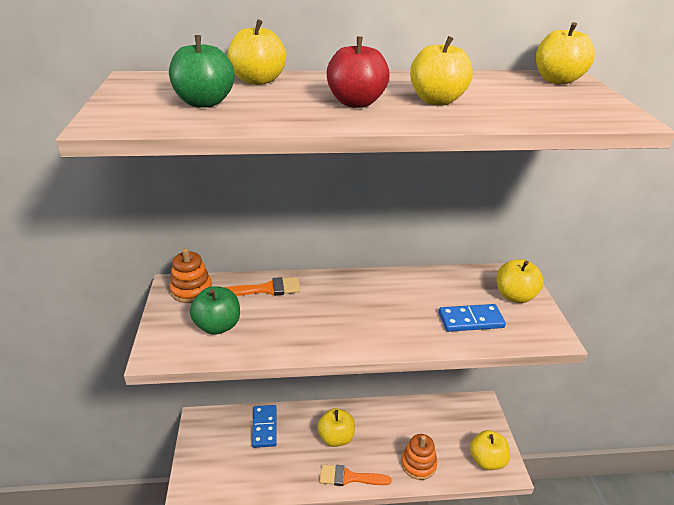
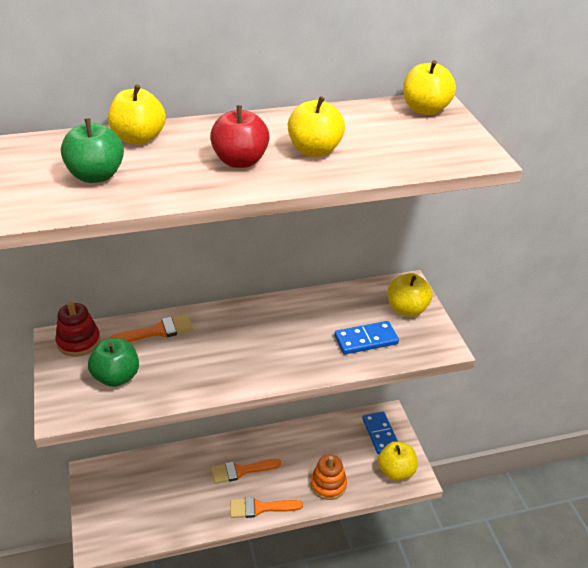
camera: 10 degrees left, 5 degrees up
(191, 290) = (78, 341): orange stacking toy -> red stacking toy
(264, 427) = (163, 471): blue domino -> blue domino (380, 434)
(336, 438) = (241, 471): yellow apple -> orange brush

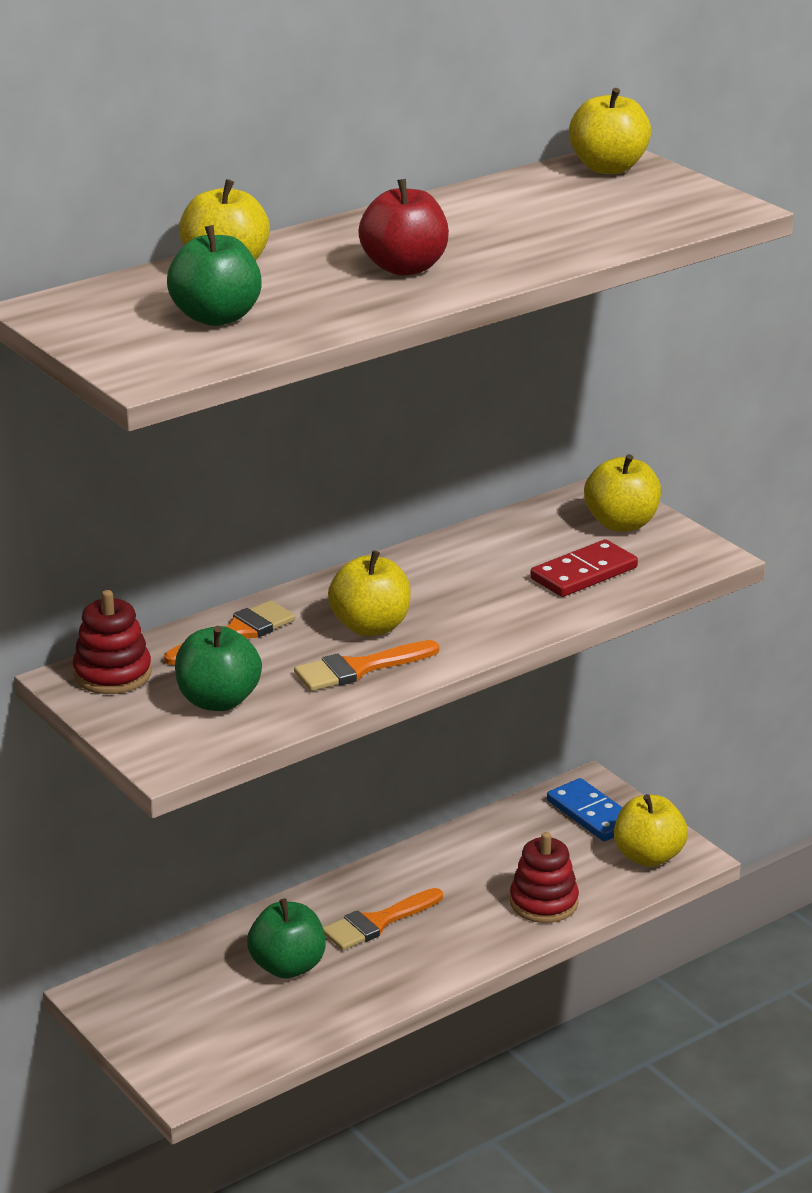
camera: 20 degrees left, 10 degrees down
(184, 485) = (287, 967): none -> green apple
(260, 508) = (445, 962): orange brush -> orange brush (358, 669)
(314, 150) = (497, 239): yellow apple -> yellow apple (370, 627)
(328, 485) = (544, 902): orange stacking toy -> red stacking toy
(366, 340) = (583, 573): blue domino -> red domino

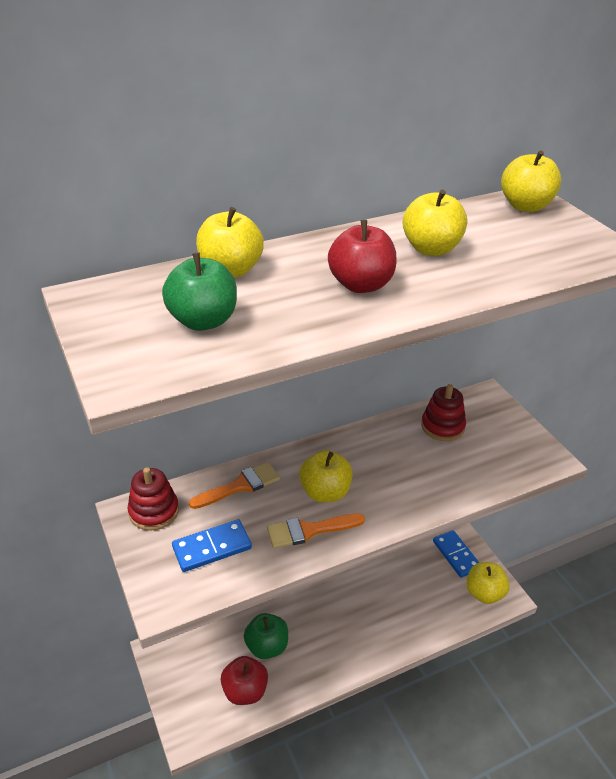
camera: 10 degrees right, 10 degrees up
(218, 701) = (212, 547): green apple -> blue domino
(266, 1023) = (245, 691): none -> red apple
(377, 922) = (323, 620): orange brush -> none
(544, 902) = (420, 620): red stacking toy -> red stacking toy (442, 426)
(583, 573) = (468, 463): red domino -> none
(621, 524) = (497, 423): yellow apple -> yellow apple (431, 249)

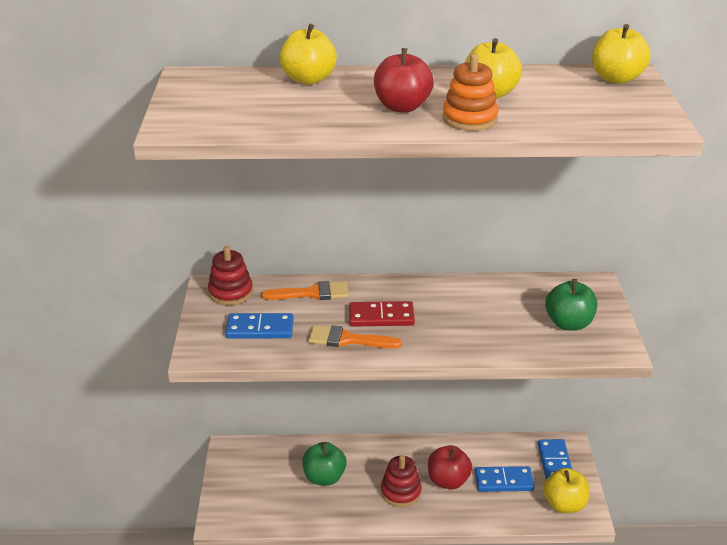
camera: 25 degrees right, 5 degrees down
(203, 321) = (258, 106): green apple -> green apple (568, 323)
(245, 691) = (286, 504): red apple -> red apple (448, 481)
(325, 492) = (381, 317): yellow apple -> red domino
(425, 589) = (503, 481): none -> blue domino
(441, 284) = (469, 119): none -> orange stacking toy
(442, 426) = (529, 296): red stacking toy -> red stacking toy (401, 492)

